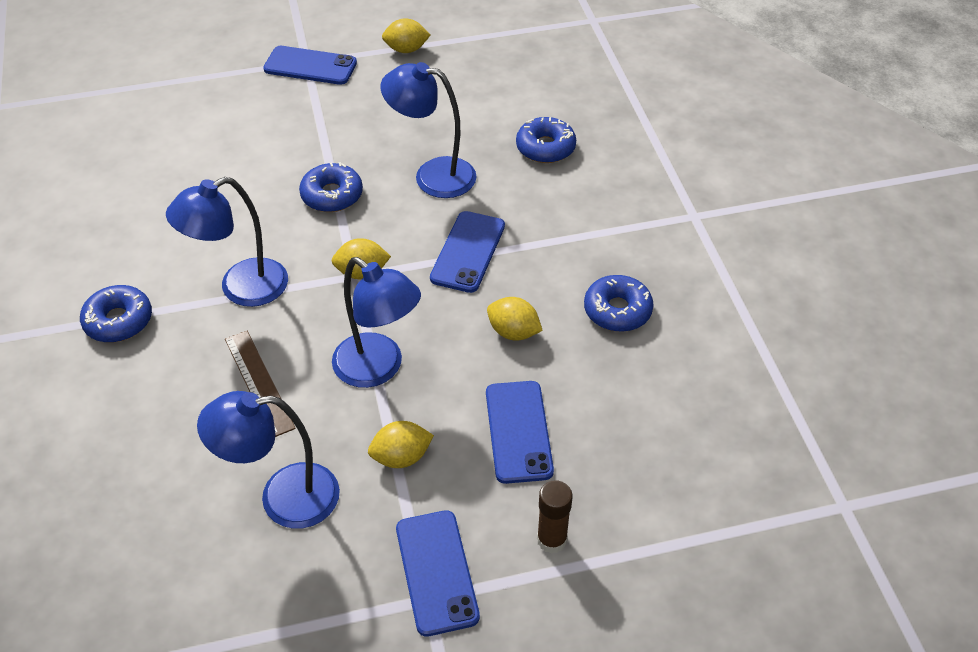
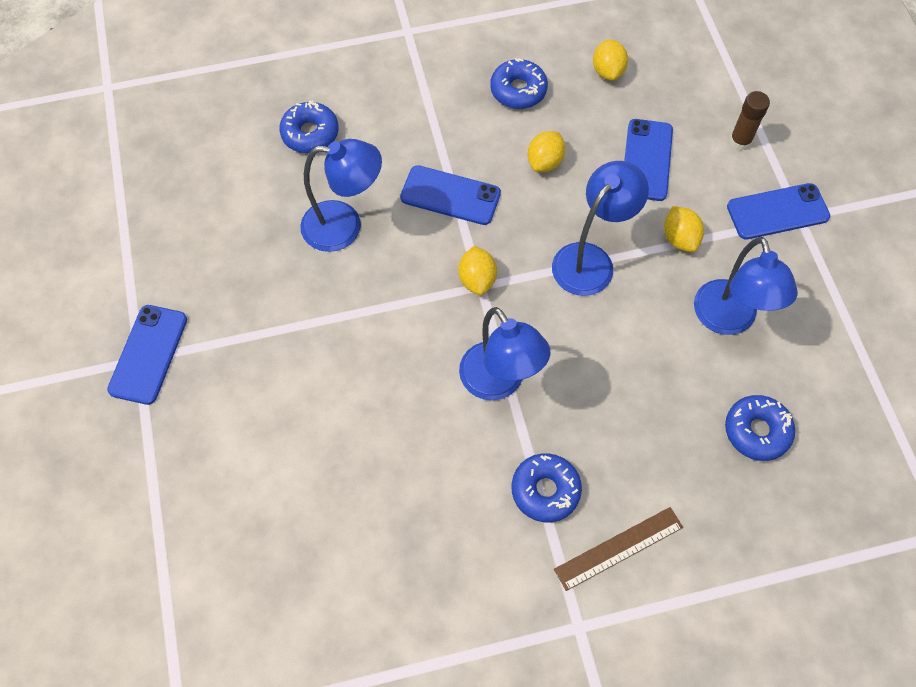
camera: 90 degrees left, 15 degrees up
(259, 382) = (613, 352): brown ruler -> brown ruler (618, 548)
(332, 195) = (369, 314): blue donut -> blue donut (757, 431)
(406, 50) = (132, 258): yellow lemon -> yellow lemon (608, 71)
(432, 175) = (344, 226): blue lamp -> blue lamp turned 105 degrees counterclockwise
(518, 431) = (647, 160): blue phone -> blue phone turned 75 degrees counterclockwise

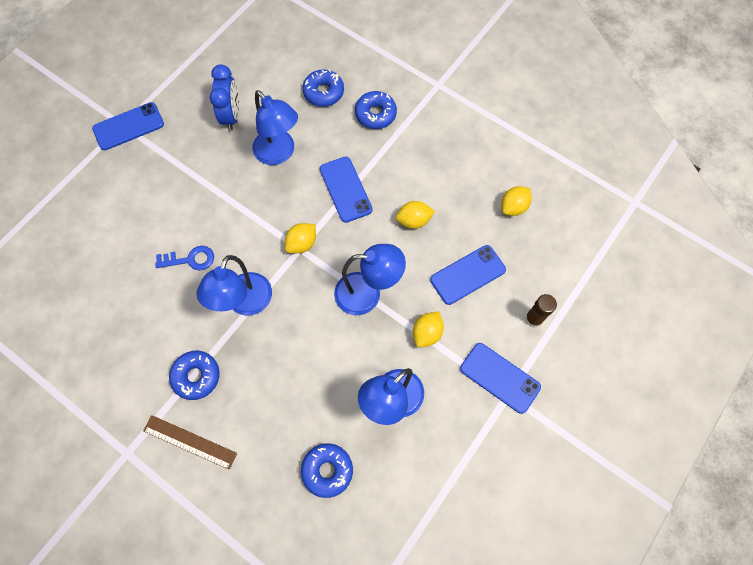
camera: 50 degrees right, 5 degrees up
(247, 239) = (231, 116): none -> blue clock
(393, 403) = (190, 259): none -> blue key
(518, 90) = (451, 170): blue donut -> blue donut (375, 114)

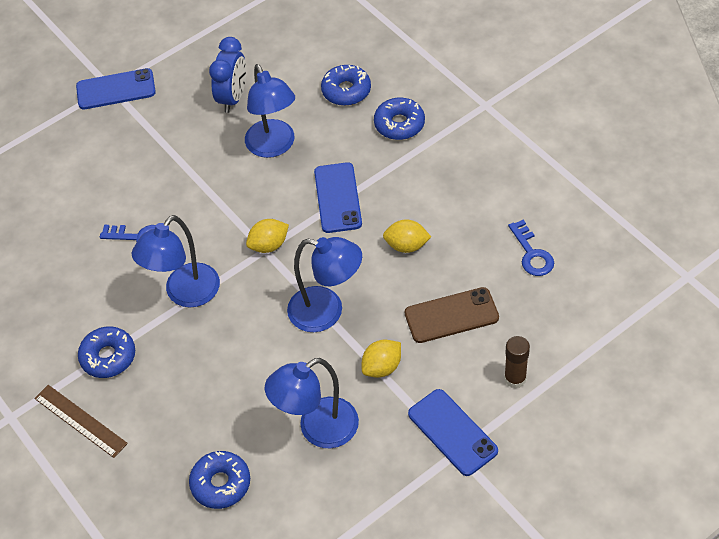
camera: 20 degrees right, 15 degrees down
(468, 275) = (451, 315): blue phone -> brown phone
(513, 207) = (532, 254): yellow lemon -> blue key

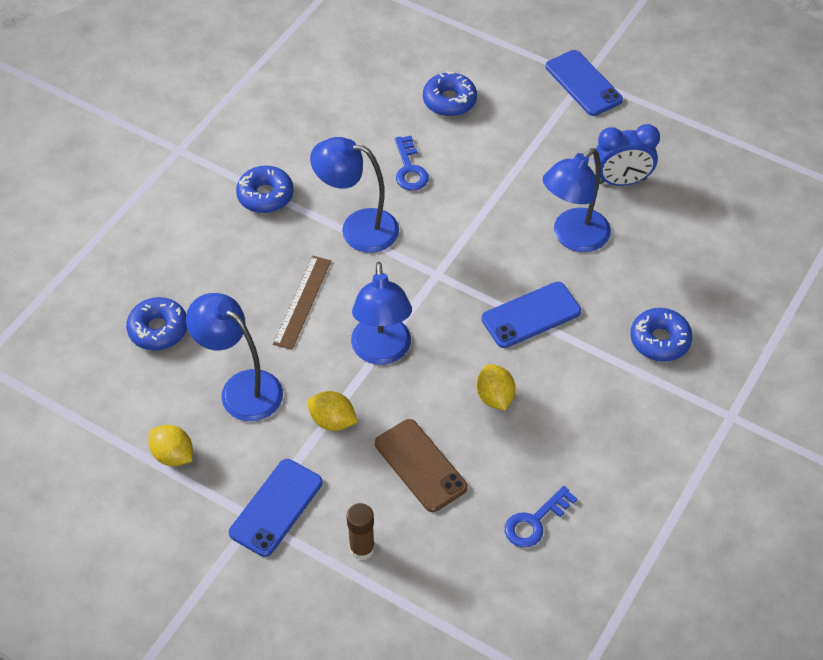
camera: 65 degrees right, 0 degrees up
(80, 421) = (191, 200): brown ruler -> brown ruler (302, 302)
(269, 245) = (444, 276): yellow lemon -> yellow lemon (173, 455)
(346, 91) = (682, 276): blue donut -> blue donut (449, 101)

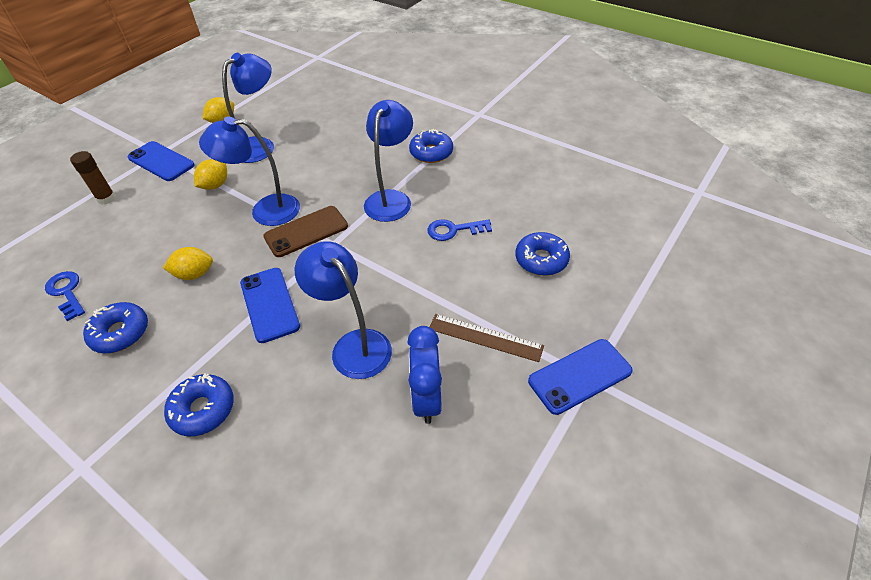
camera: 95 degrees right, 5 degrees down
(158, 329) = (321, 112): blue donut -> blue donut (120, 333)
(302, 302) = (325, 171): brown ruler -> brown ruler (485, 337)
(420, 465) = (154, 228): brown phone -> brown phone (306, 231)

